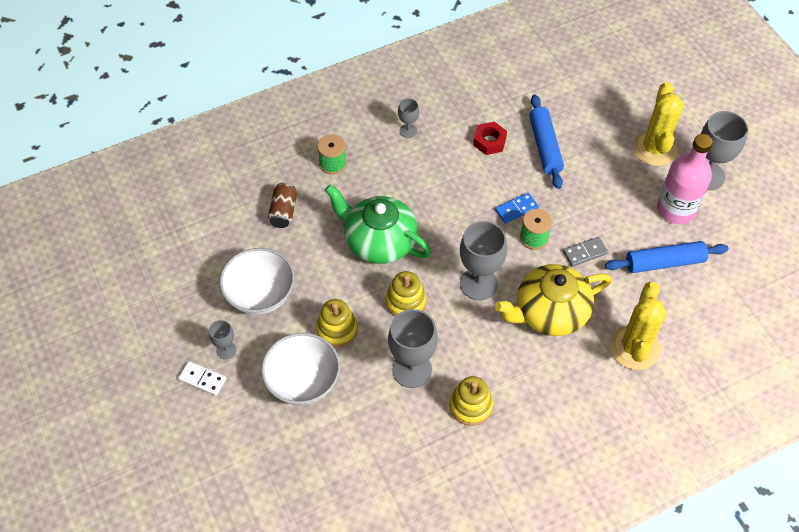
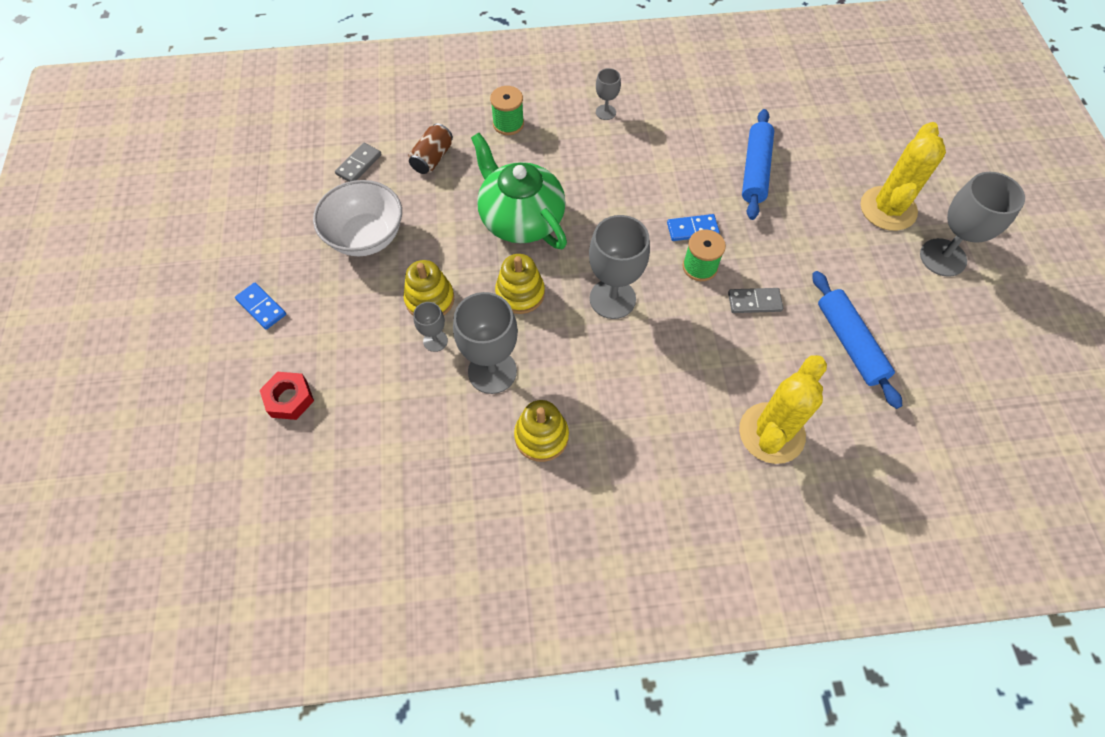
camera: 20 degrees right, 5 degrees up
(202, 379) = (261, 307): white domino -> blue domino
(224, 235) = (359, 165): none -> grey domino
(226, 350) = (301, 284): grey goblet -> grey goblet (435, 341)
(303, 381) = (366, 345): white bowl -> none
(489, 141) = (692, 148): red nut -> red nut (289, 398)
(550, 312) = (683, 358): yellow teapot -> none
(664, 262) = (849, 343): blue rolling pin -> blue rolling pin turned 60 degrees clockwise
(676, 209) = (888, 285): pink bottle -> none

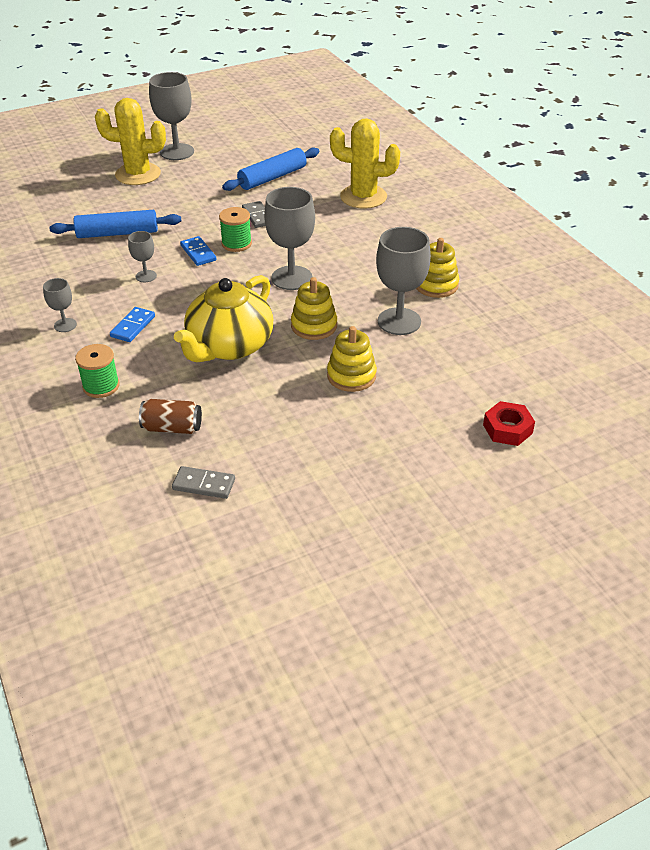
camera: 110 degrees left, 20 degrees down
(261, 307) = (430, 489): blue domino -> blue domino (133, 326)
(366, 237) = (302, 442): white bowl -> none
(435, 341) = (391, 360): grey goblet -> grey goblet (146, 276)
(520, 218) = (229, 346): green teapot -> yellow teapot

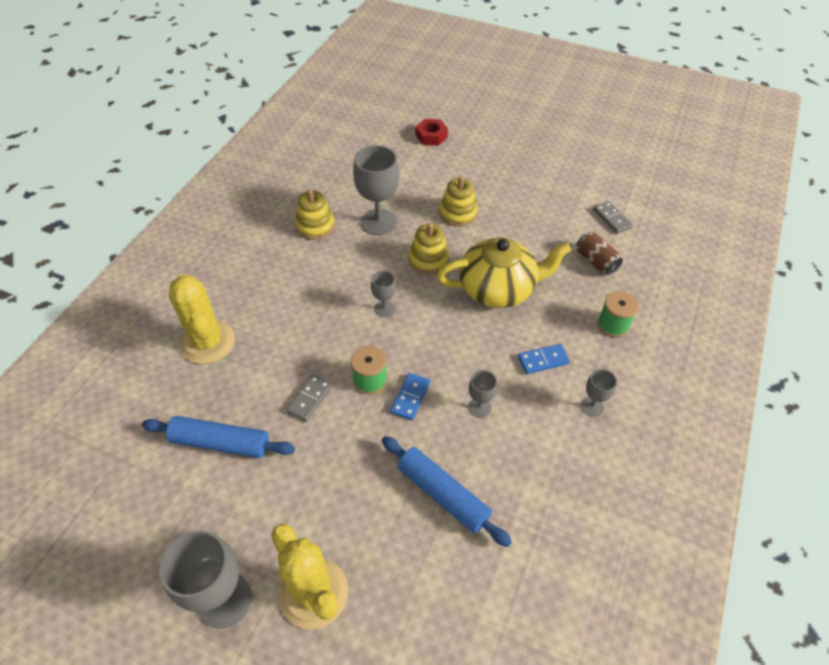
camera: 130 degrees left, 10 degrees up
(291, 278) = (384, 309): grey goblet -> grey goblet, size x0.51

